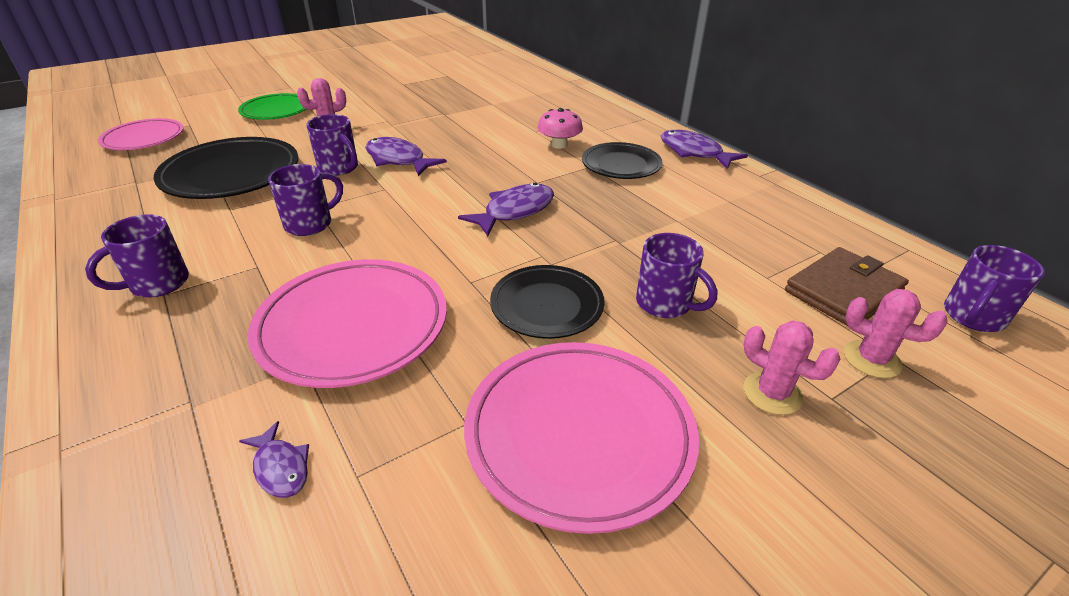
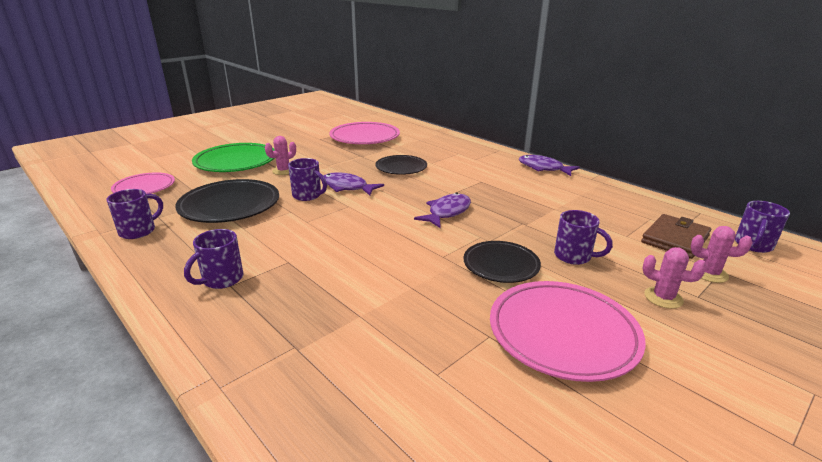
camera: 10 degrees left, 10 degrees down
(276, 111) = (236, 162): green plate -> green plate, size x1.58
(281, 467) = (384, 376): purple fish -> none
(310, 224) = (309, 232): purple mug -> purple mug (139, 231)
(353, 327) = (380, 290): pink plate -> pink plate (365, 137)
(559, 145) = (453, 170): pink mushroom -> none
(621, 165) = (501, 179): black plate -> black plate (401, 168)

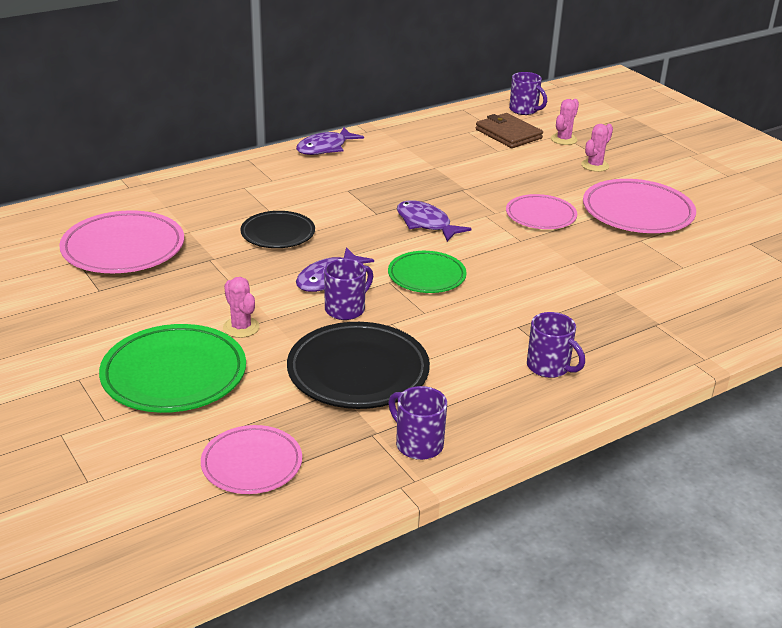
camera: 80 degrees left, 5 degrees up
(361, 218) = (426, 276): none -> green plate
(501, 265) = (540, 216): black plate -> pink plate
(574, 256) = (530, 182): purple mug -> none

